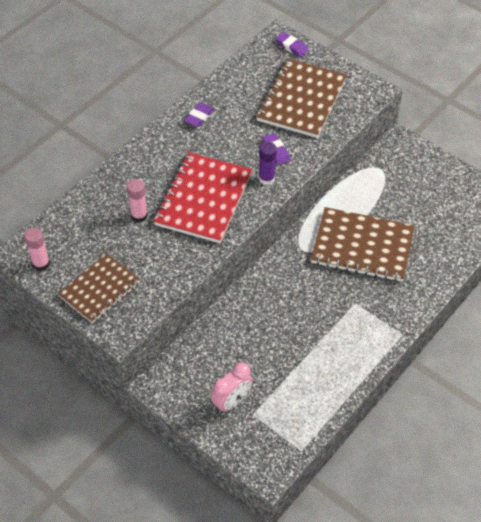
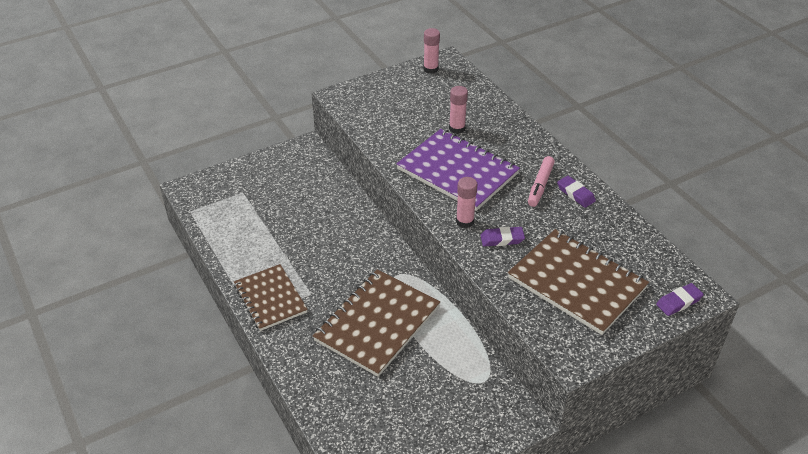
camera: 110 degrees right, 10 degrees down
(100, 289) = (386, 93): brown notebook -> brown notebook (270, 299)
(198, 140) = (540, 185): none -> pink marker
(203, 199) = (457, 171): red notebook -> purple notebook
(232, 401) = (262, 183): pink clock -> none
(266, 179) = (465, 221): purple glue stick -> pink glue stick

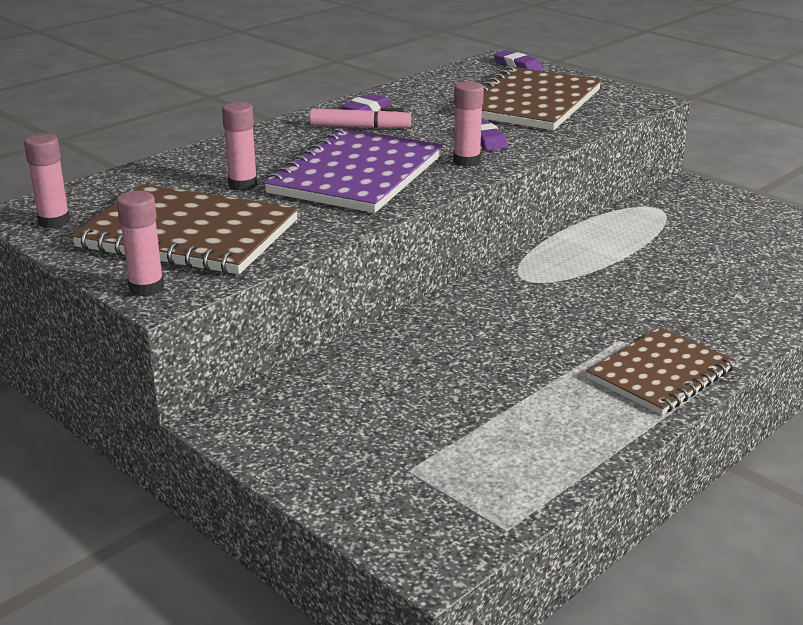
camera: 105 degrees left, 15 degrees down
(347, 92) = (146, 288): none -> pink glue stick
(377, 323) = (630, 280): brown notebook -> brown notebook (188, 234)

